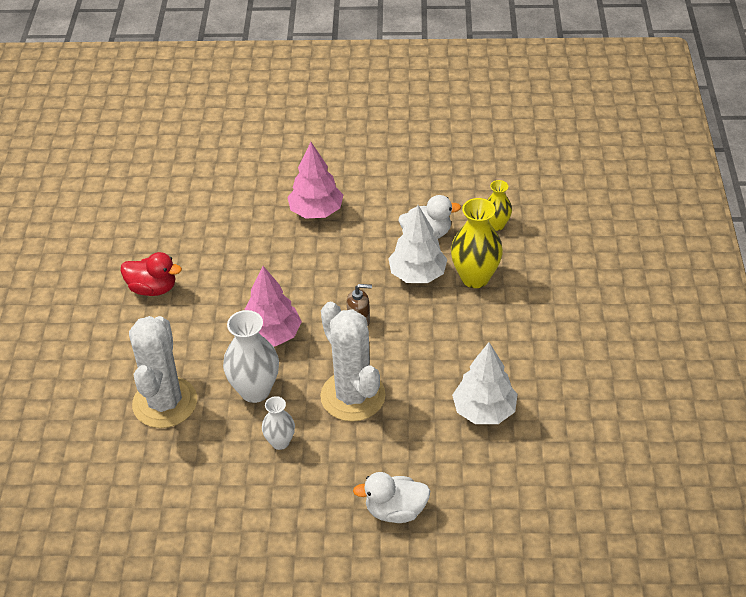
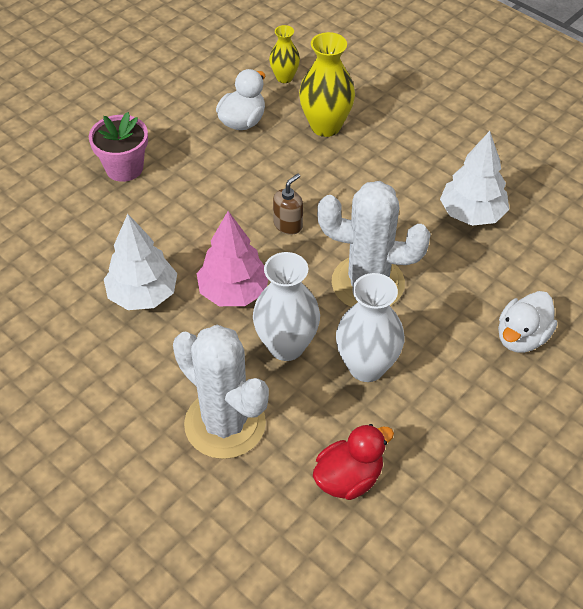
camera: 50 degrees left, 5 degrees up
(153, 288) = (66, 341): red duck -> red duck (349, 478)
(280, 442) = (366, 366): white vase -> white vase, size x1.72
(316, 211) = (124, 168): pink tree -> pink flower pot
(417, 274) = (280, 156): white tree -> white tree (143, 295)

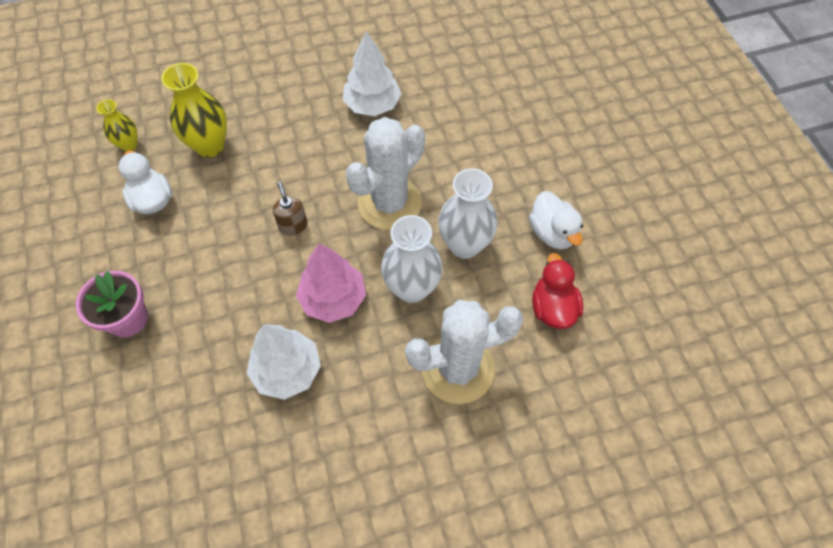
camera: 60 degrees left, 10 degrees up
(521, 337) = (498, 139): white duck -> white duck (552, 233)

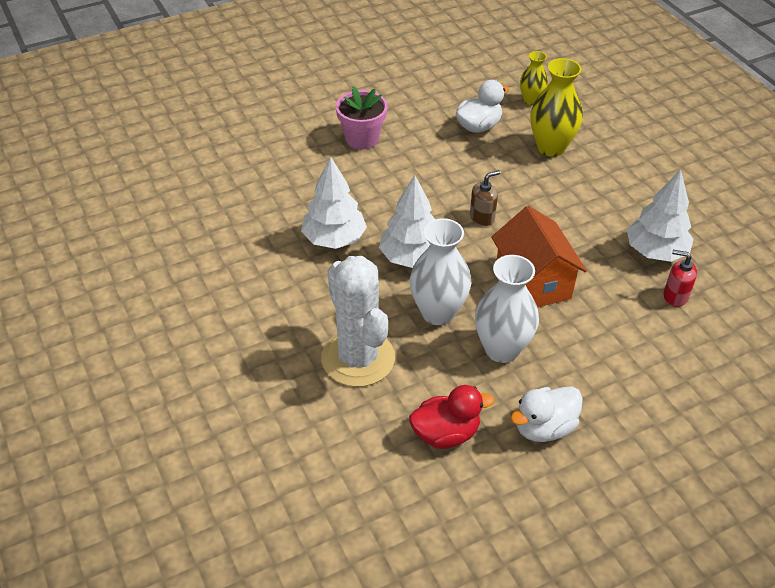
camera: 80 degrees right, 15 degrees down
(333, 299) = (411, 257): pink tree -> white tree
(389, 203) = (533, 283): white cactus -> orange house
(426, 107) = (675, 296): none -> red soap dispenser

